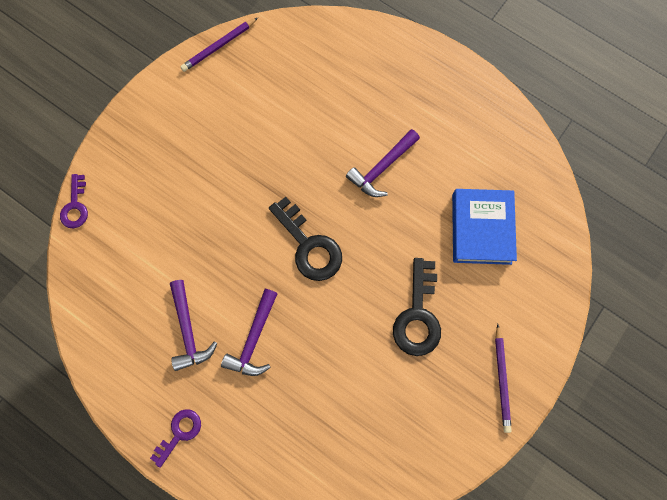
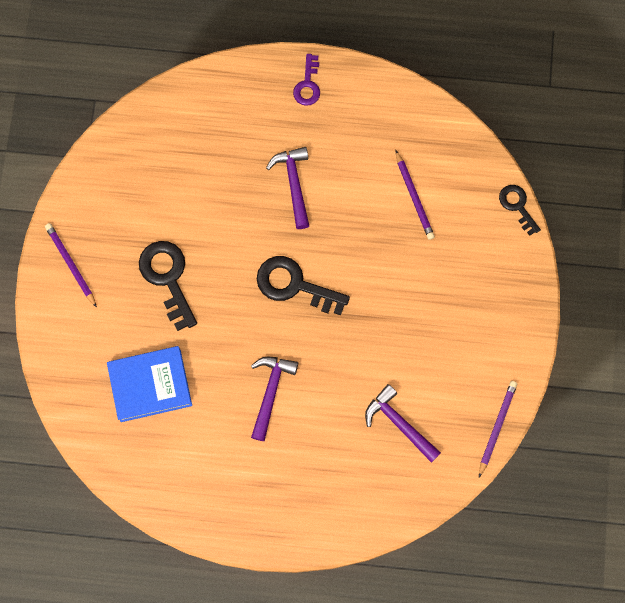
camera: 150 degrees right, 0 degrees up
(75, 206) = (517, 206): purple key -> black key
(156, 264) = (414, 197): none -> purple pencil
(188, 330) = (352, 161): purple hammer -> purple hammer (399, 423)
(481, 229) = (150, 385): blue book -> blue book turned 75 degrees counterclockwise

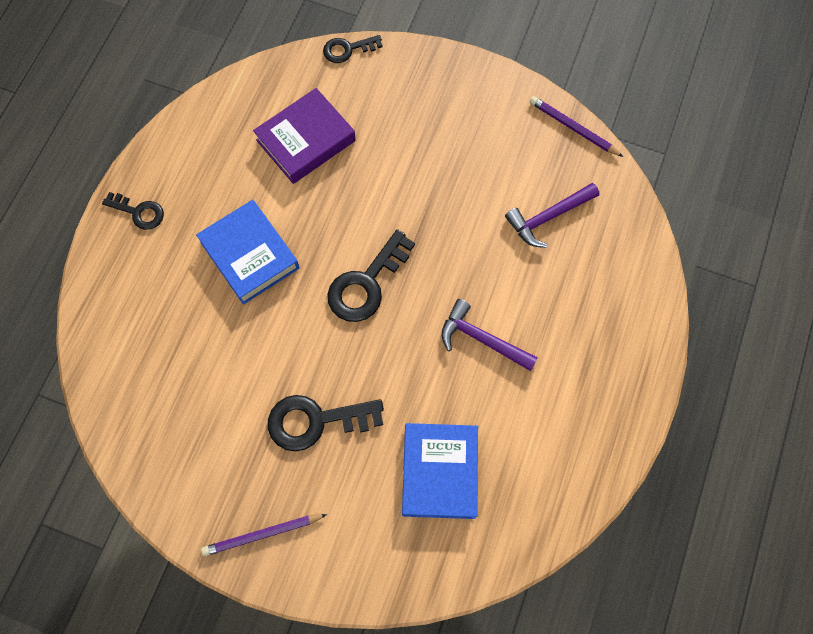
camera: 75 degrees left, 5 degrees down
(294, 184) = (249, 255): purple hammer -> blue book
(307, 85) = (139, 212): purple key -> black key
(414, 197) = (305, 140): purple pencil -> purple book

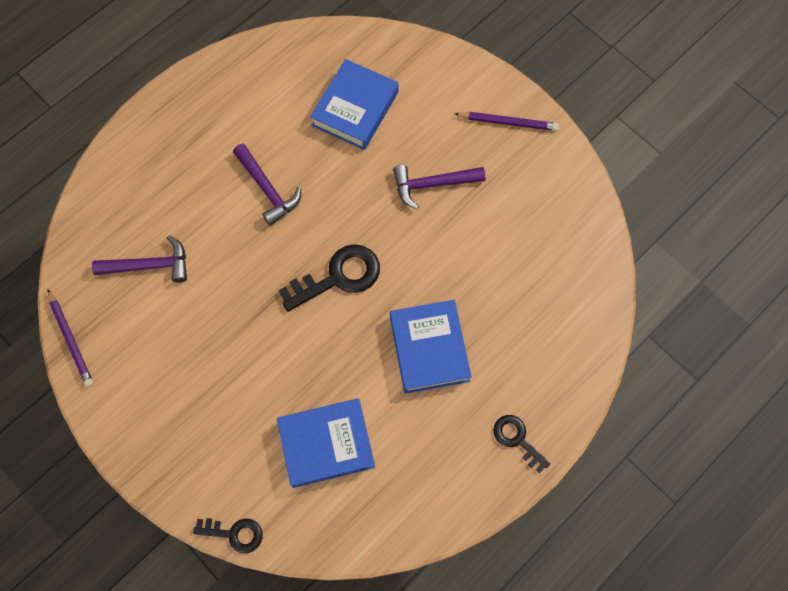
camera: 155 degrees left, 0 degrees up
(305, 140) = (326, 444): purple book -> blue book
(316, 421) = (432, 184): black key -> purple hammer

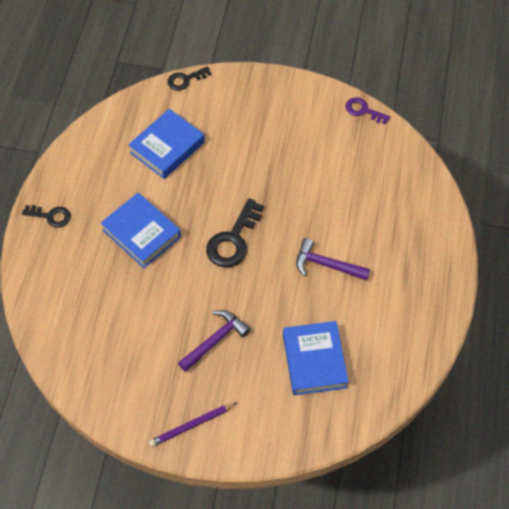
camera: 145 degrees right, 10 degrees down
(71, 340) = (363, 110): purple pencil -> purple key
(149, 266) = (357, 174): purple hammer -> none

